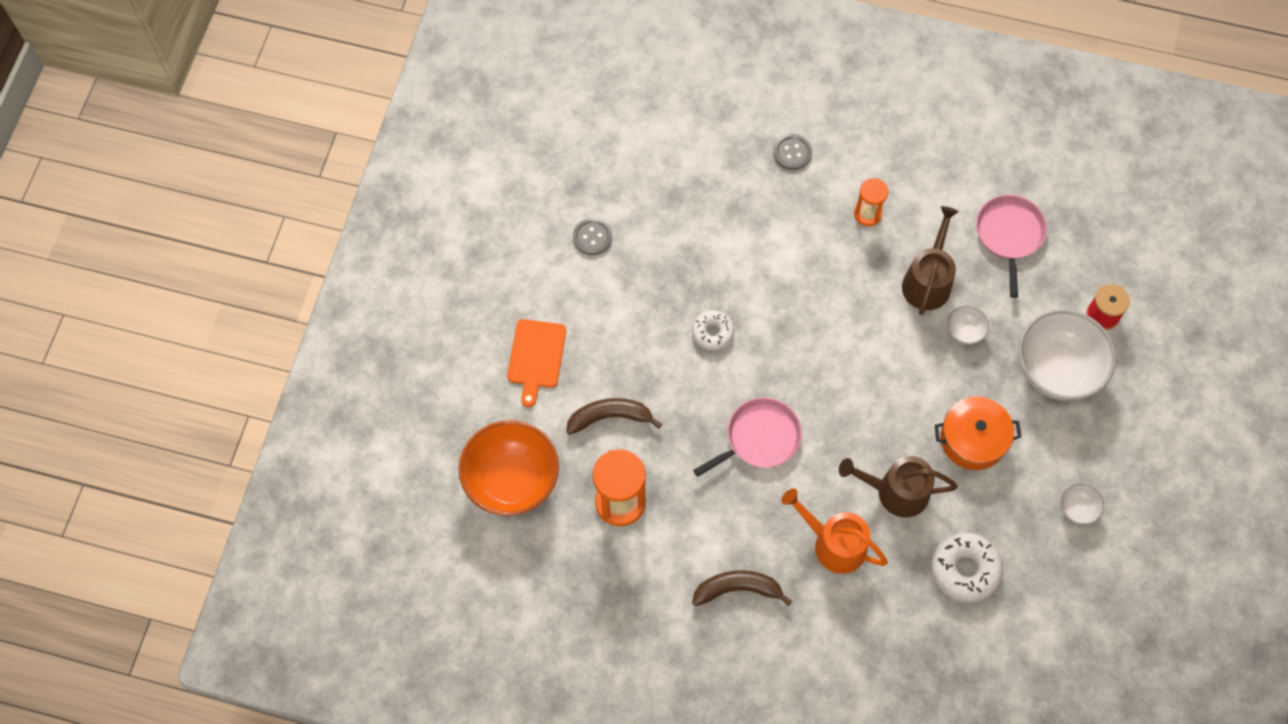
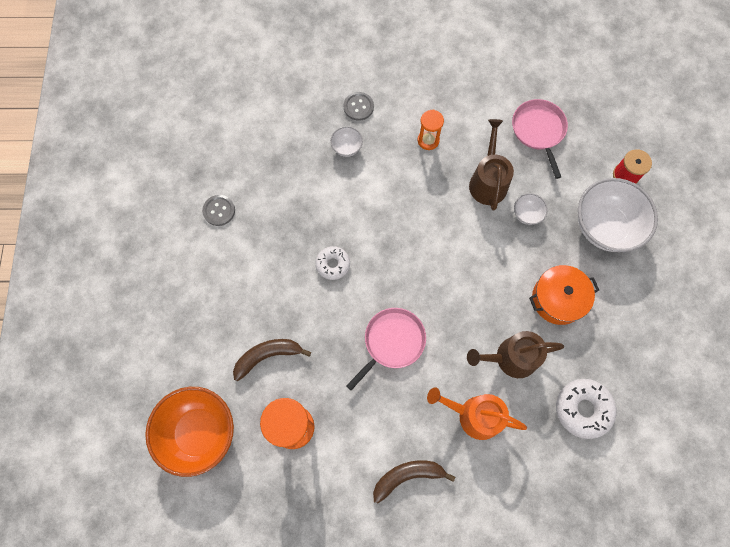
camera: 15 degrees left, 5 degrees up
(536, 357) = (196, 321): orange cutting board -> none
(1077, 509) = (654, 334): white bowl -> white bowl (347, 147)

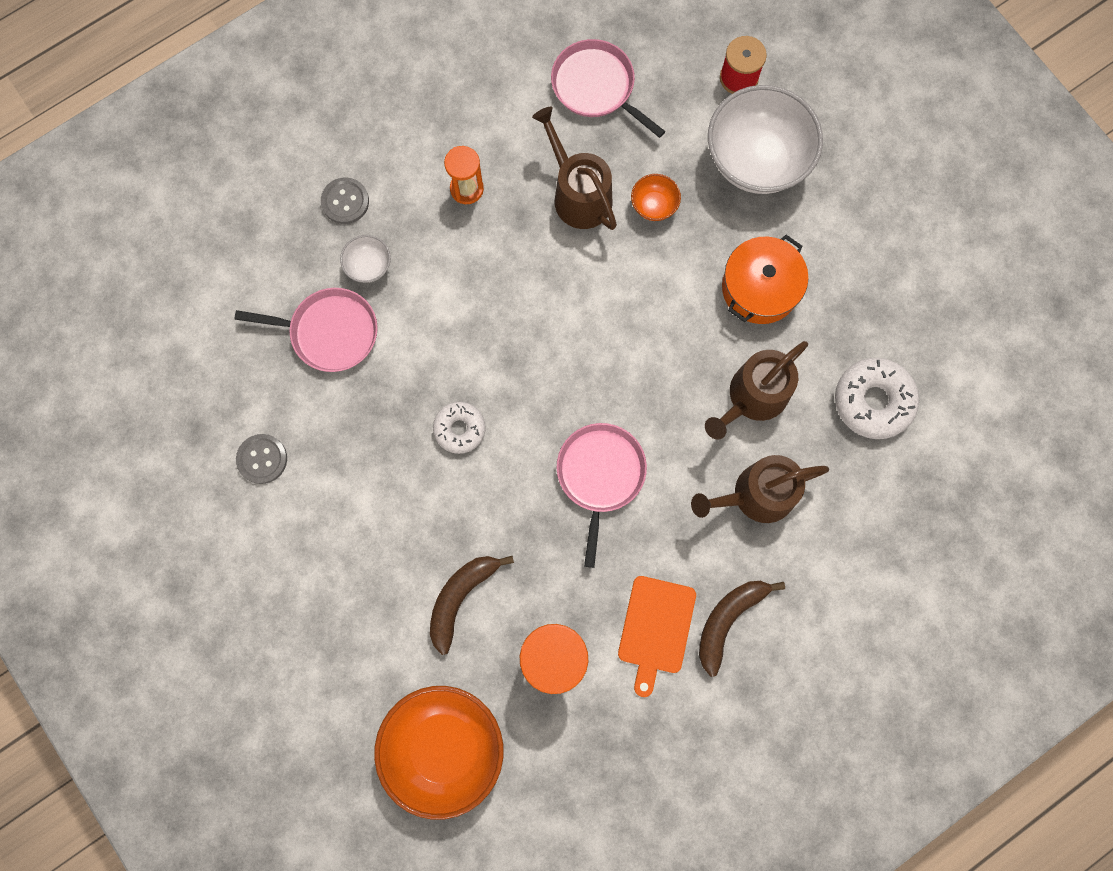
camera: 35 degrees left, 5 degrees up
(301, 168) = (329, 332): none -> pink pan
(362, 451) = (655, 629): none -> orange cutting board
(474, 415) = (756, 495): orange watering can -> brown watering can
(527, 214) = (654, 205): white bowl -> orange bowl

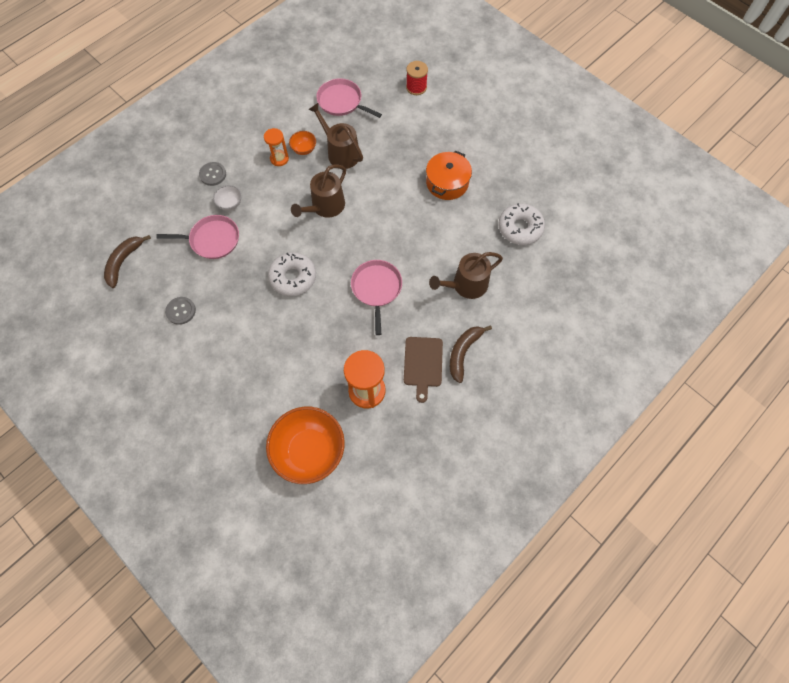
camera: 10 degrees left, 10 degrees down
(459, 429) = (293, 277): white donut -> white donut, size x1.58
(461, 598) = (307, 366): brown banana -> brown banana (124, 262)
(654, 205) = (382, 152): orange bowl -> orange bowl (304, 149)
(655, 629) = (423, 364): orange cutting board -> brown cutting board
(753, 397) = (454, 236): brown watering can -> brown watering can (325, 206)
(756, 160) = (433, 123): white bowl -> none

